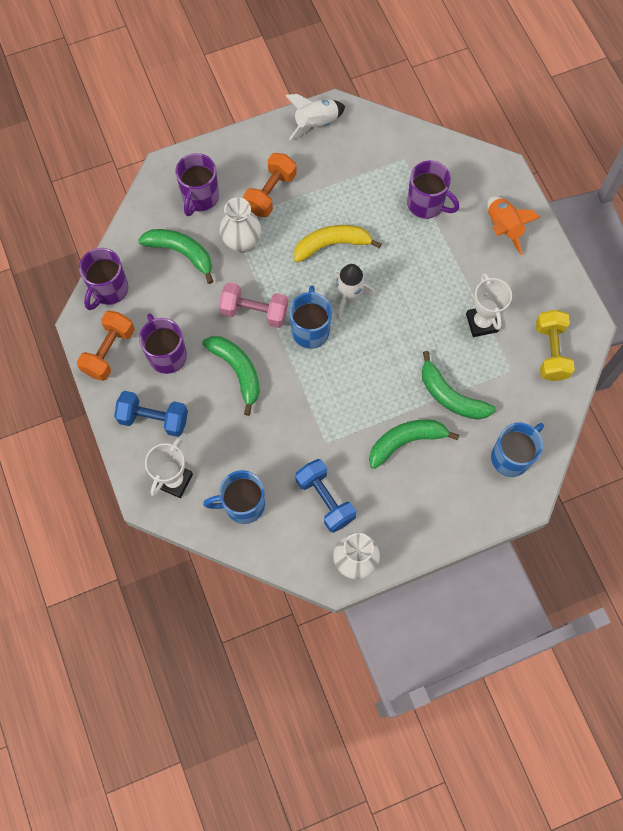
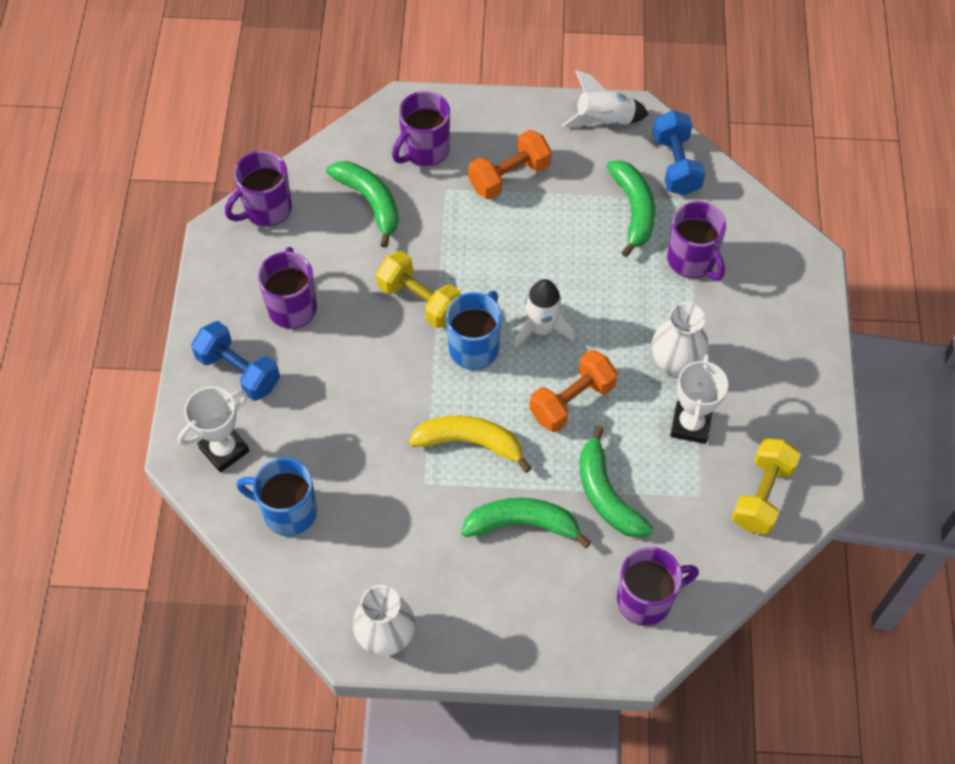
camera: 25 degrees right, 10 degrees down
(109, 351) = (229, 276): orange dumbbell -> orange dumbbell (572, 401)
(237, 371) = (363, 358): green banana -> green banana (633, 210)
(242, 242) = (446, 218): white vase -> white vase (675, 364)
(254, 312) = (419, 300): pink dumbbell -> yellow dumbbell
(325, 499) = (388, 549): blue dumbbell -> blue dumbbell (676, 165)
(332, 245) = (552, 262): yellow banana -> yellow banana (470, 443)
(503, 228) = (775, 325): orange rocket -> none
(511, 457) = (646, 600): blue mug -> purple mug

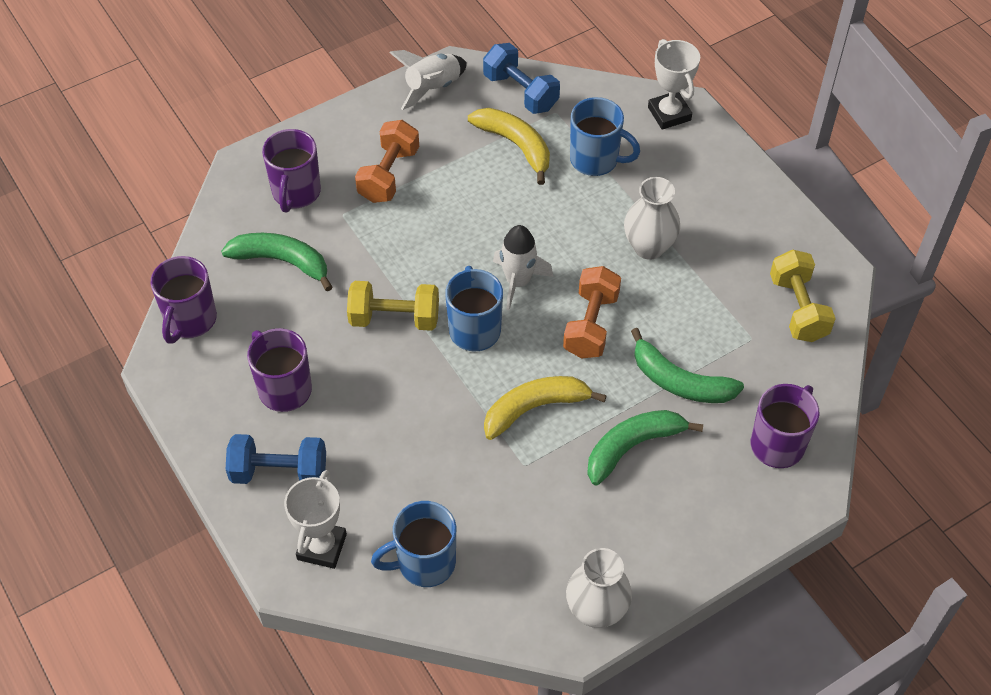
camera: 35 degrees left, 5 degrees down
(633, 210) = (516, 146): green banana -> yellow banana
(690, 425) = (700, 287): white trophy -> white trophy (669, 114)
(692, 261) = (595, 160): purple mug -> blue mug

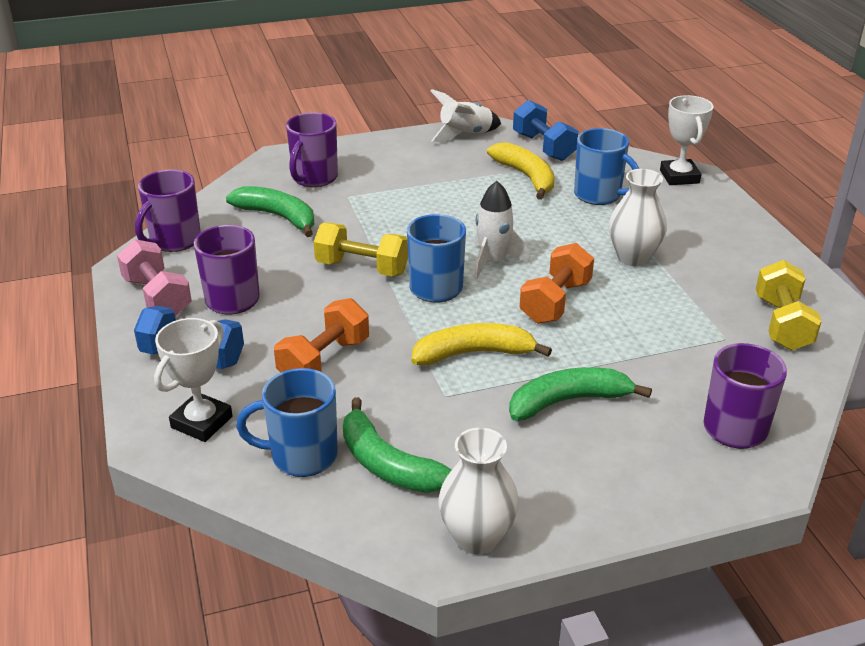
camera: 15 degrees right, 20 degrees down
(210, 403) = (157, 297): none -> pink dumbbell
(389, 174) = (402, 179): orange dumbbell -> orange dumbbell (324, 361)
(679, 381) = (636, 358): green banana -> green banana (387, 464)

